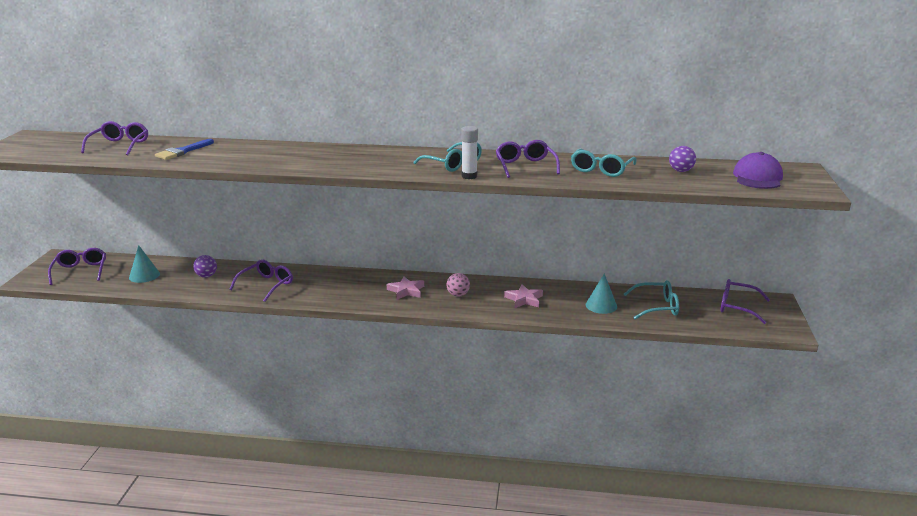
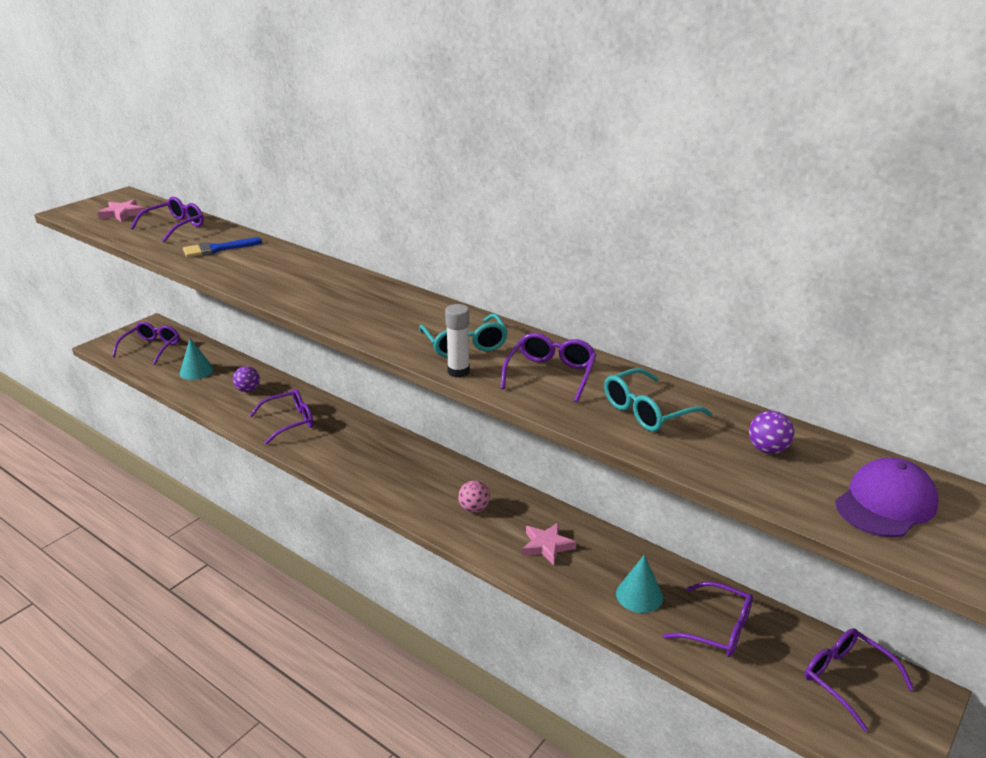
camera: 30 degrees right, 5 degrees up
(406, 291) = (422, 481): pink star -> pink star (122, 214)
(656, 307) = (717, 629): turquoise glasses -> purple glasses

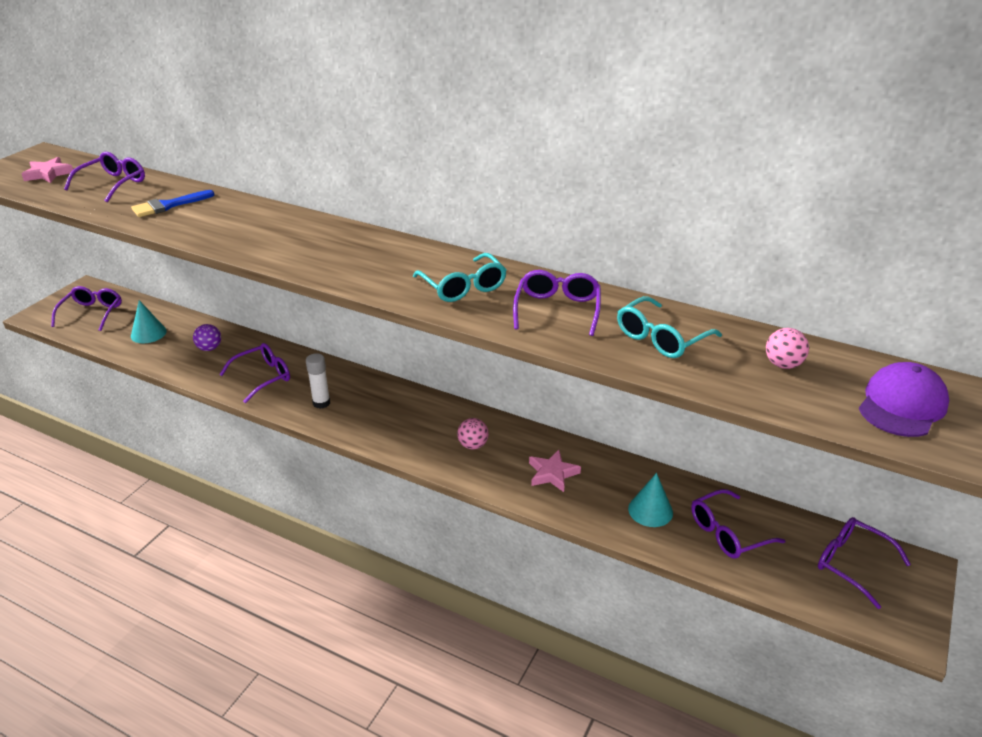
camera: 10 degrees left, 5 degrees up
(458, 372) = (466, 315): white glue stick -> white glue stick (321, 403)
(717, 629) = (728, 533): purple glasses -> purple glasses turned 135 degrees clockwise
(767, 449) = (783, 364): purple ball -> pink ball

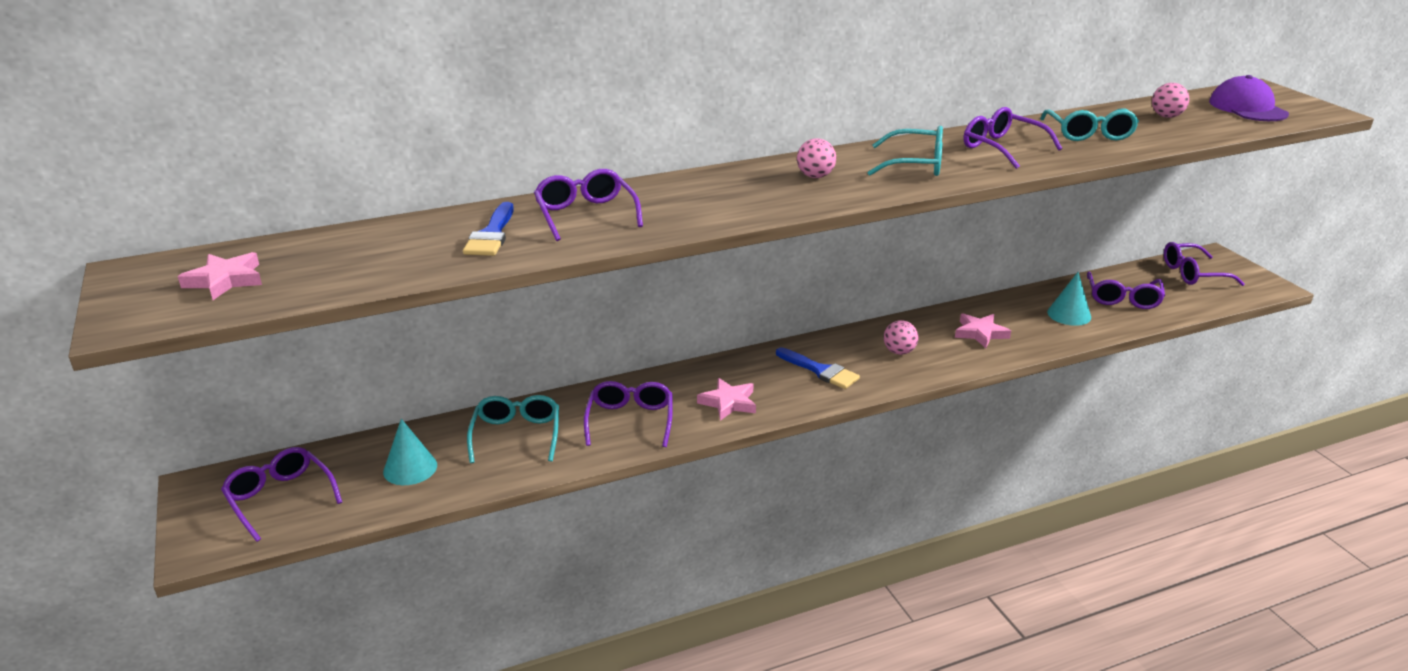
camera: 50 degrees left, 5 degrees down
(112, 184) = (356, 250): purple glasses -> purple glasses (586, 215)
(209, 348) = (516, 435): purple ball -> turquoise glasses
(321, 403) = (728, 402): white glue stick -> pink star
(385, 260) = (815, 176): none -> pink ball
(404, 422) = (820, 371): none -> blue brush

